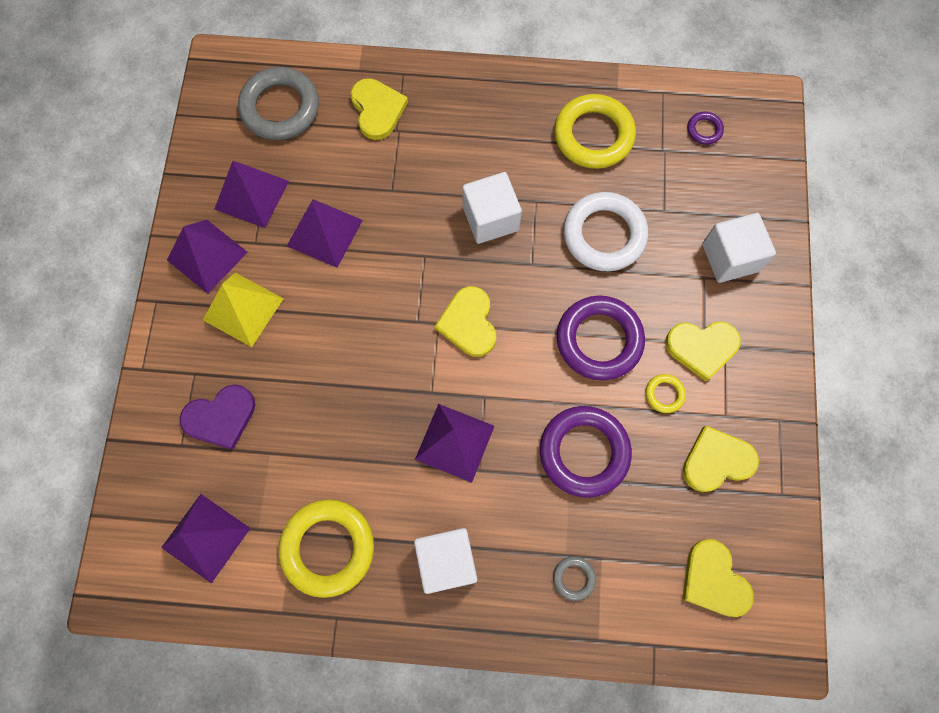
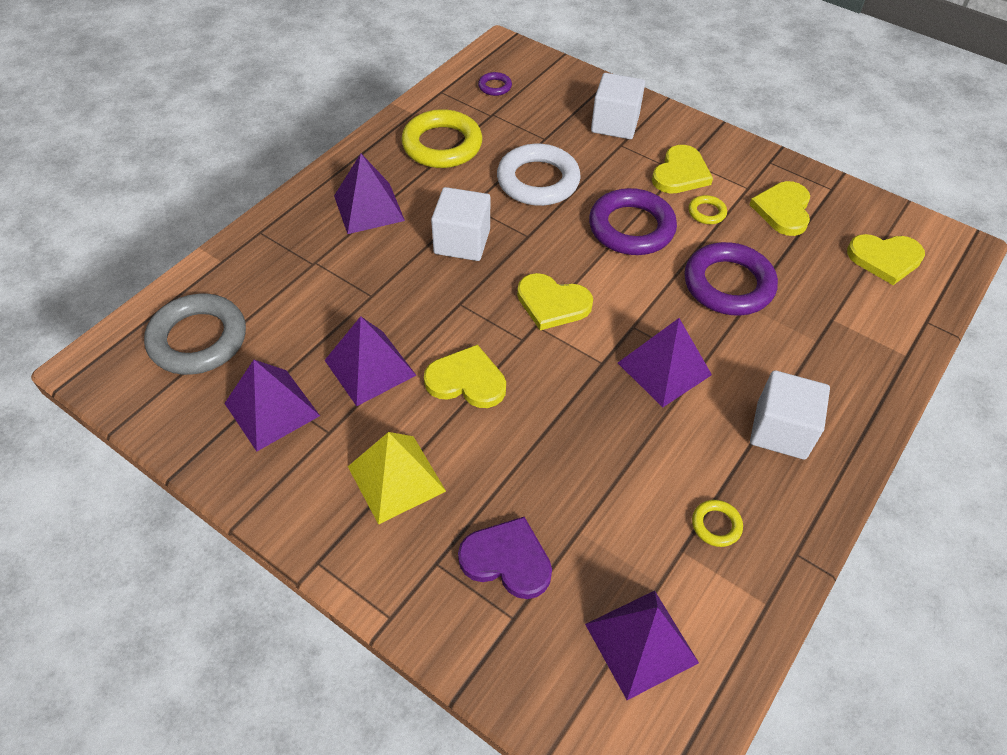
camera: 60 degrees left, 20 degrees down
(207, 256) = (306, 484): purple pyramid -> purple pyramid (369, 208)
(220, 417) = (507, 560): purple heart -> purple heart turned 75 degrees counterclockwise
(328, 548) = (716, 525): yellow ring -> yellow ring, size x0.45
(377, 110) = (278, 267): yellow heart -> yellow heart (466, 380)
(573, 578) = (842, 345): grey ring -> none

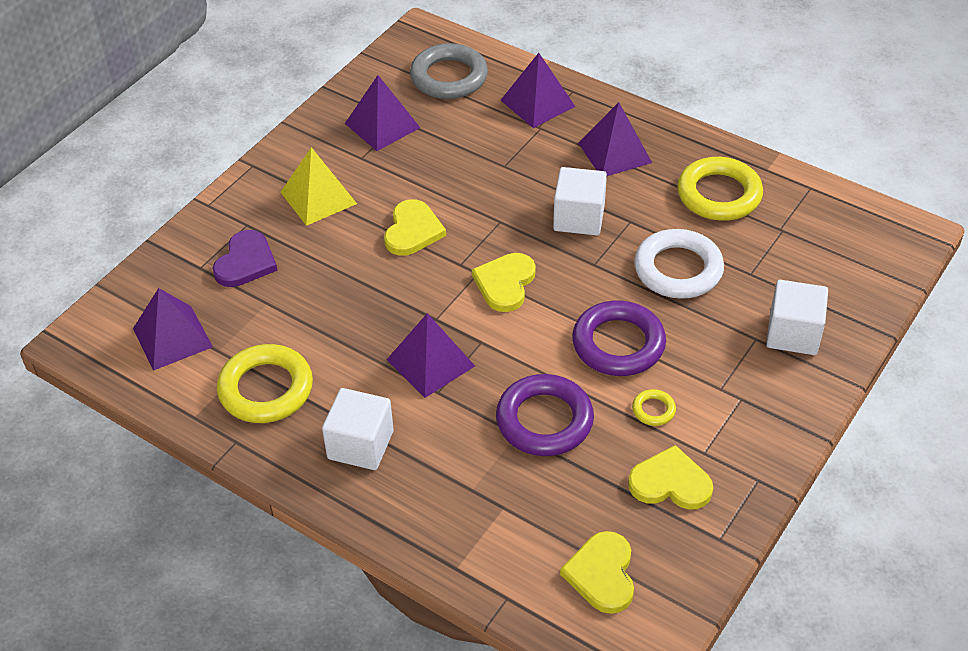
camera: 90 degrees right, 5 degrees down
(370, 367) = (424, 173): purple pyramid -> purple pyramid (537, 103)
(495, 87) = (833, 229): purple ring -> none
(680, 173) = (716, 390): yellow heart -> none
(716, 525) = (266, 389): yellow ring -> yellow ring, size x2.23

